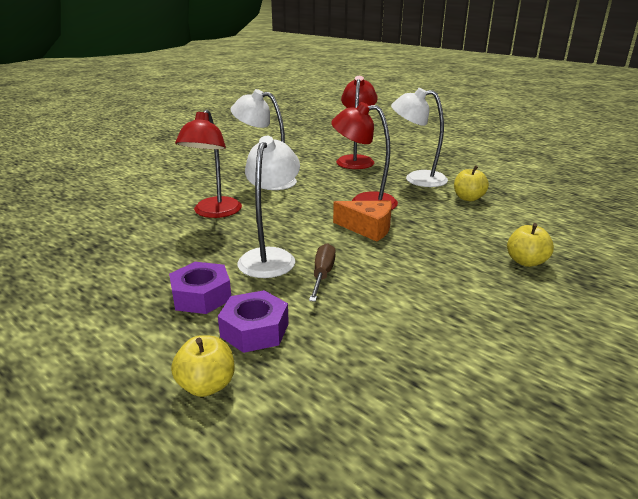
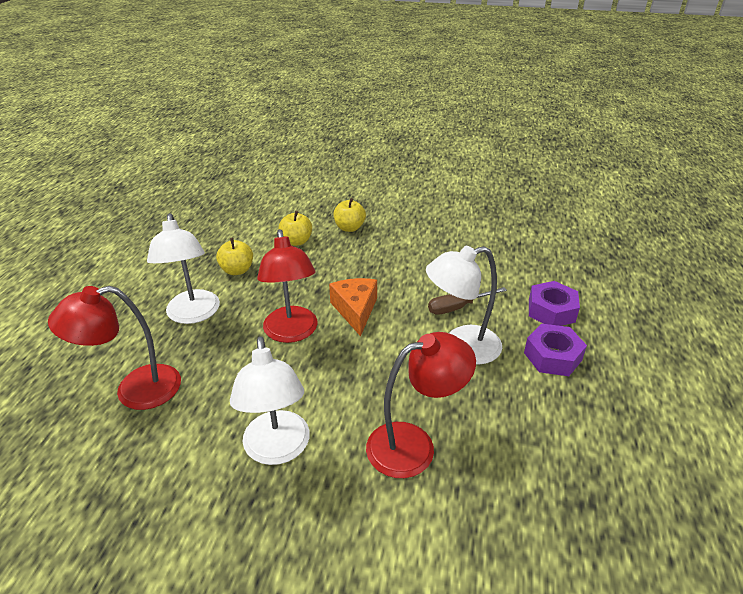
camera: 120 degrees left, 10 degrees up
(207, 385) = (611, 306): yellow apple -> yellow apple (296, 241)

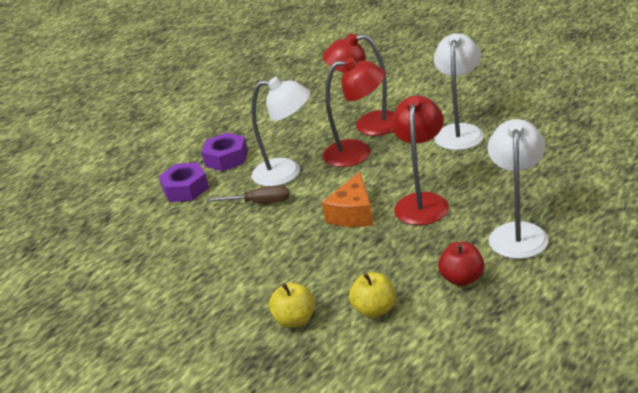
camera: 150 degrees left, 5 degrees down
(135, 390) = (570, 176): red lamp -> red lamp (357, 153)
(237, 270) = (462, 279): yellow apple -> red apple

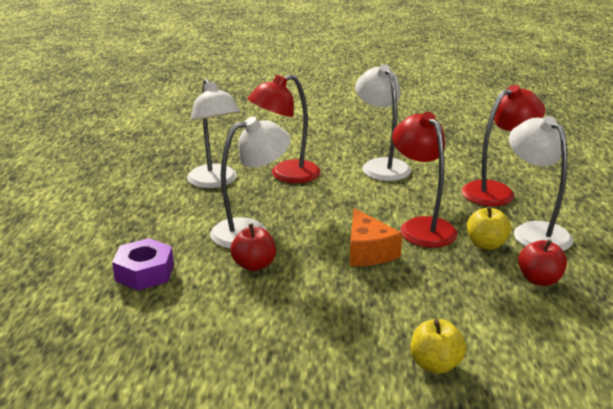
camera: 40 degrees left, 5 degrees down
(226, 158) = (161, 232): purple nut -> none
(259, 203) = (254, 265): brown screwdriver -> red apple
(307, 120) = (215, 182): none -> white lamp
(357, 153) = (305, 200): red lamp -> red lamp (496, 191)
(374, 310) = (499, 329): yellow apple -> yellow apple (486, 244)

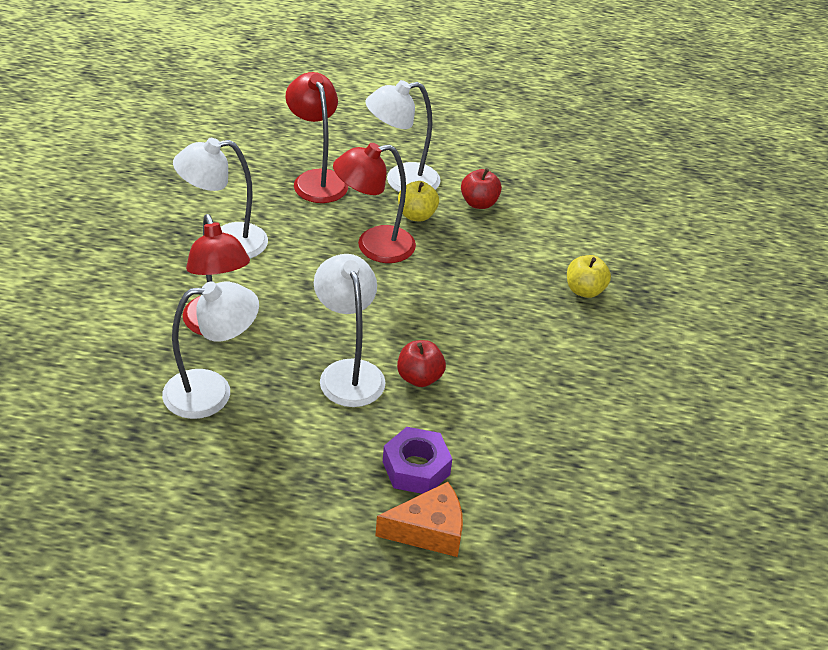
camera: 85 degrees left, 15 degrees up
(368, 251) = (411, 292): orange cheese -> orange cheese (428, 531)

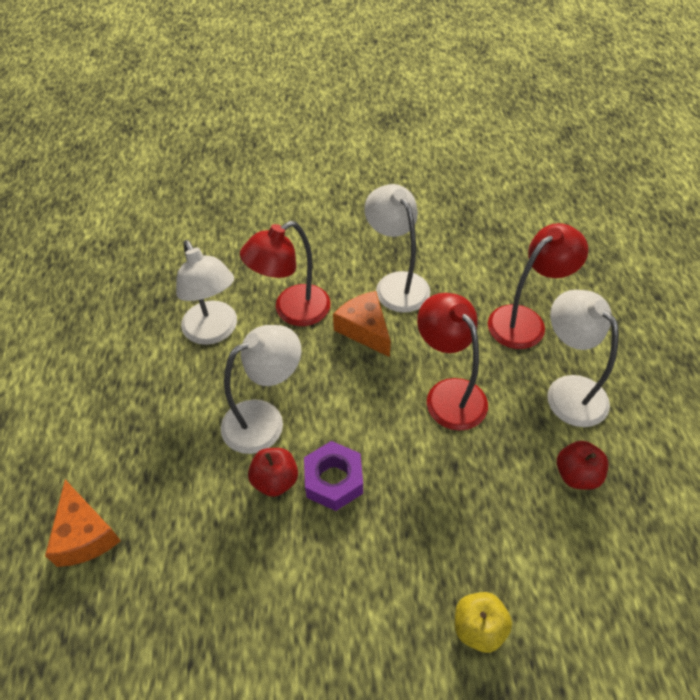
camera: 80 degrees right, 10 degrees up
(272, 279) = (365, 329): none -> orange cheese
(416, 215) = (519, 419): yellow apple -> none
(416, 468) = (158, 506): purple nut -> purple nut (333, 480)

